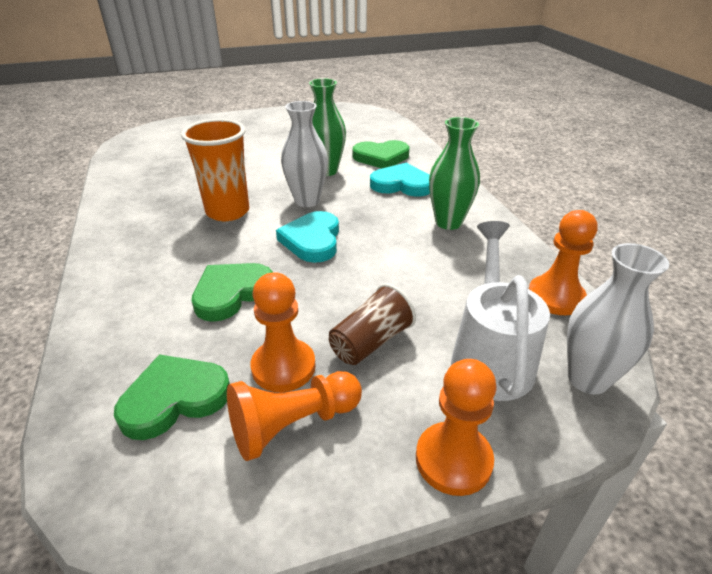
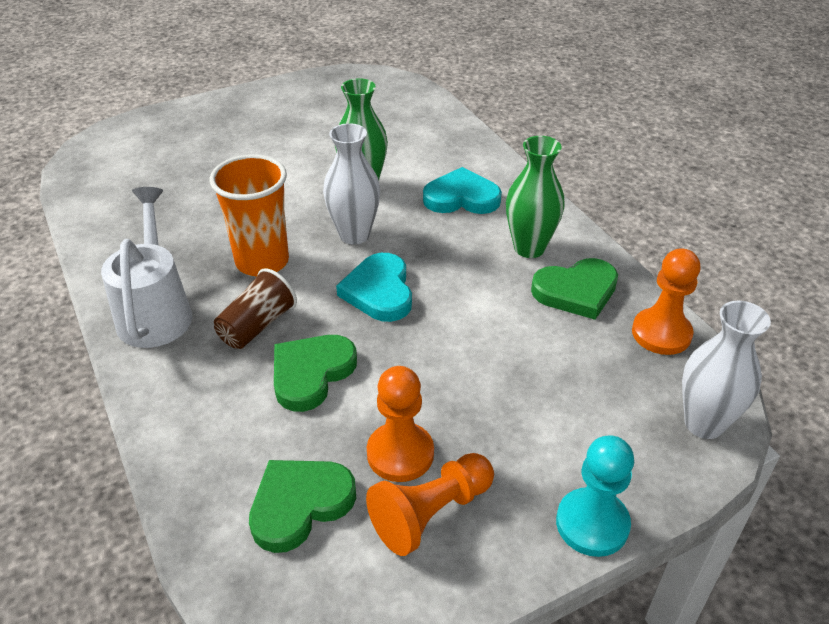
camera: 10 degrees left, 5 degrees up
(371, 342) = (482, 412): brown cup -> brown cup (257, 325)
(381, 157) = (425, 157): green heart -> green heart (576, 291)
(453, 460) = (592, 524): orange pawn -> turquoise pawn
(490, 356) = (607, 412): white watering can -> white watering can (156, 311)

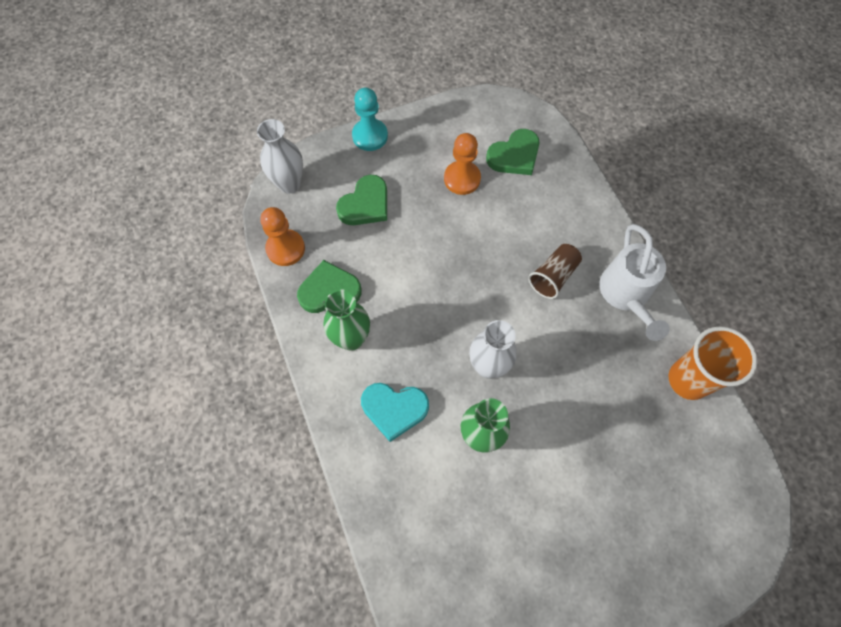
camera: 175 degrees left, 25 degrees up
(262, 262) = (558, 340): orange cup -> orange cup (688, 380)
(311, 373) = (514, 235): green heart -> green heart (365, 204)
(379, 291) = (470, 301): turquoise heart -> none
(431, 513) = (448, 146): orange pawn -> none

